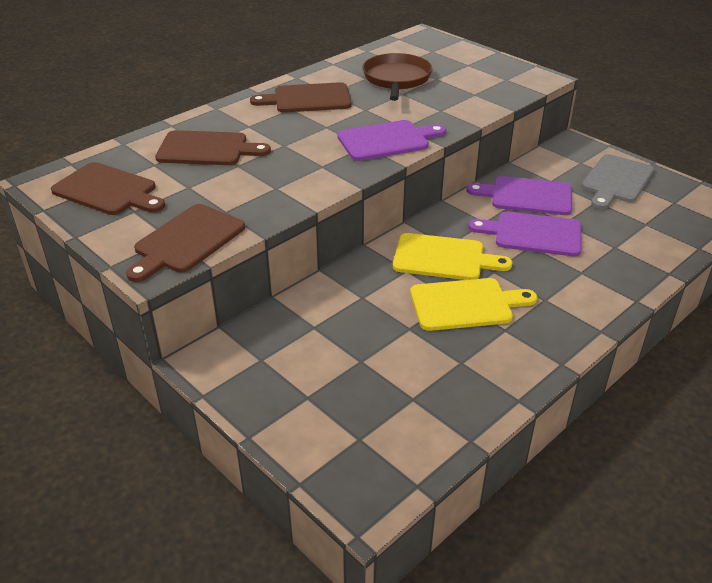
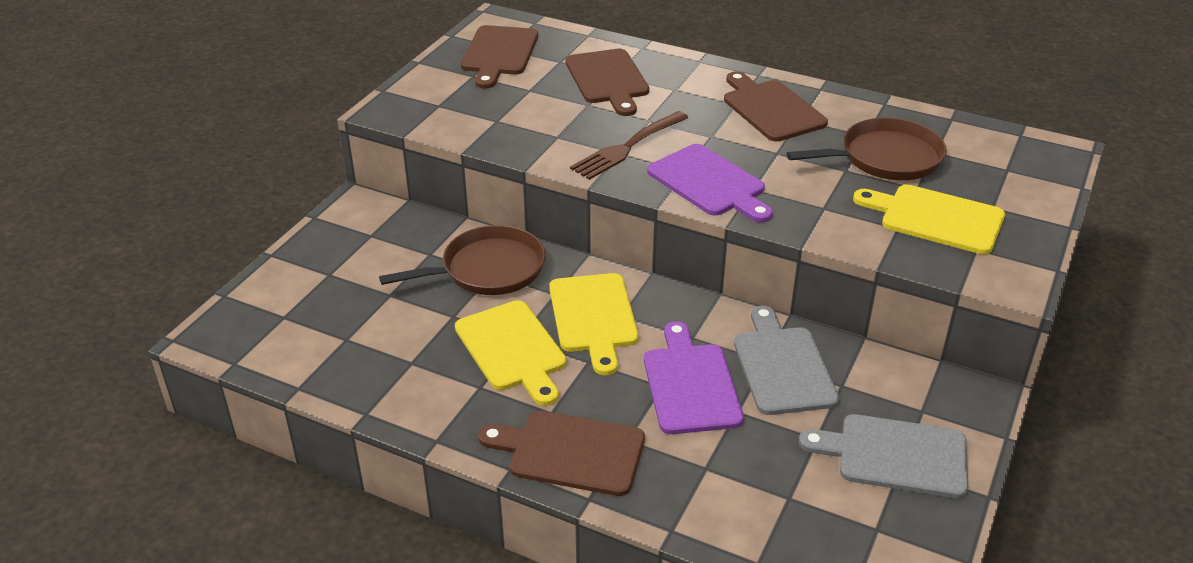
camera: 70 degrees right, 0 degrees up
(187, 241) = (437, 114): brown cutting board -> brown cutting board (570, 452)
(315, 161) = (628, 147): none -> brown fork
(355, 298) = (488, 269): none -> brown pan
(471, 82) = (936, 218): none -> yellow cutting board
(527, 196) = (782, 366): purple cutting board -> grey cutting board

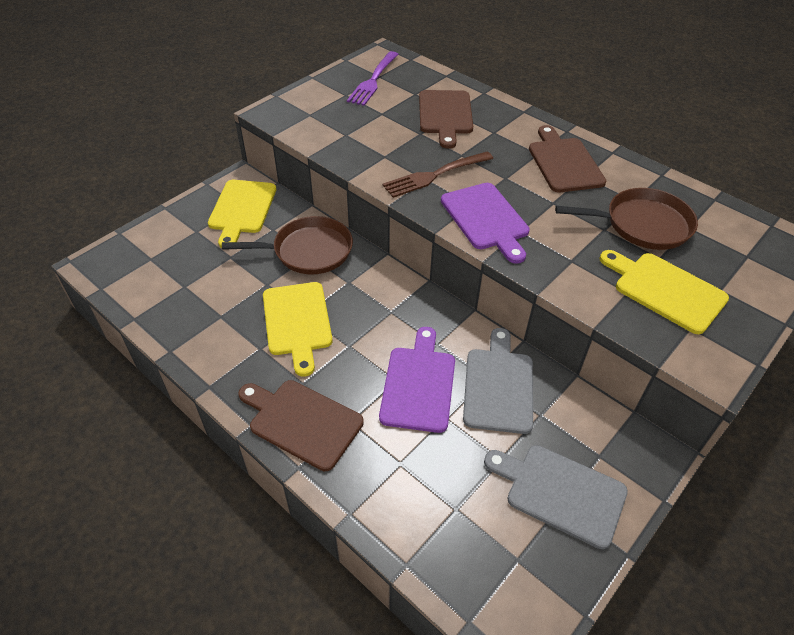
camera: 15 degrees right, 10 degrees up
(499, 53) = (373, 80): brown cutting board -> purple fork
(594, 317) = (369, 308): yellow cutting board -> yellow cutting board (242, 209)

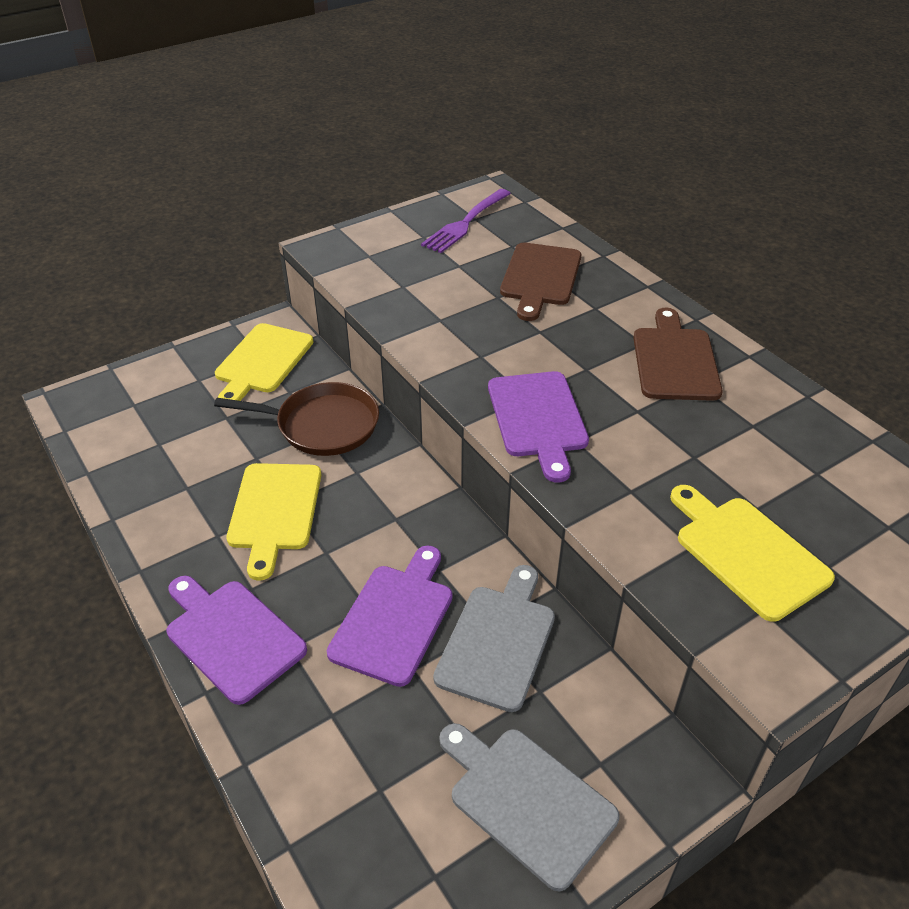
camera: 15 degrees right, 5 degrees down
(302, 422) = (231, 636): brown cutting board -> purple cutting board
(435, 175) = (495, 352): brown fork -> none
(643, 224) = (752, 459): brown pan -> none

